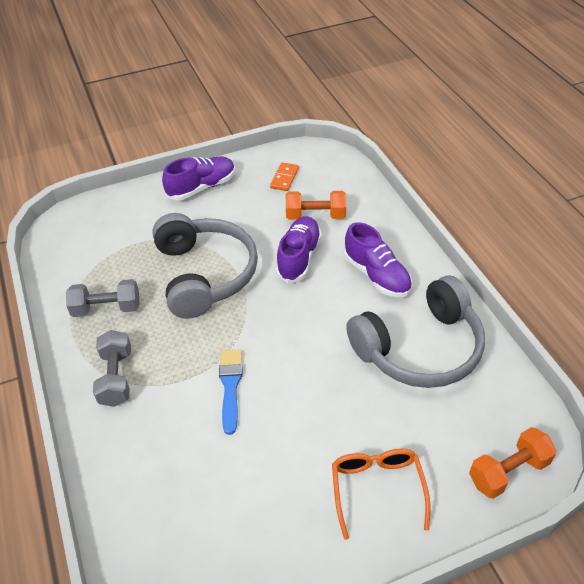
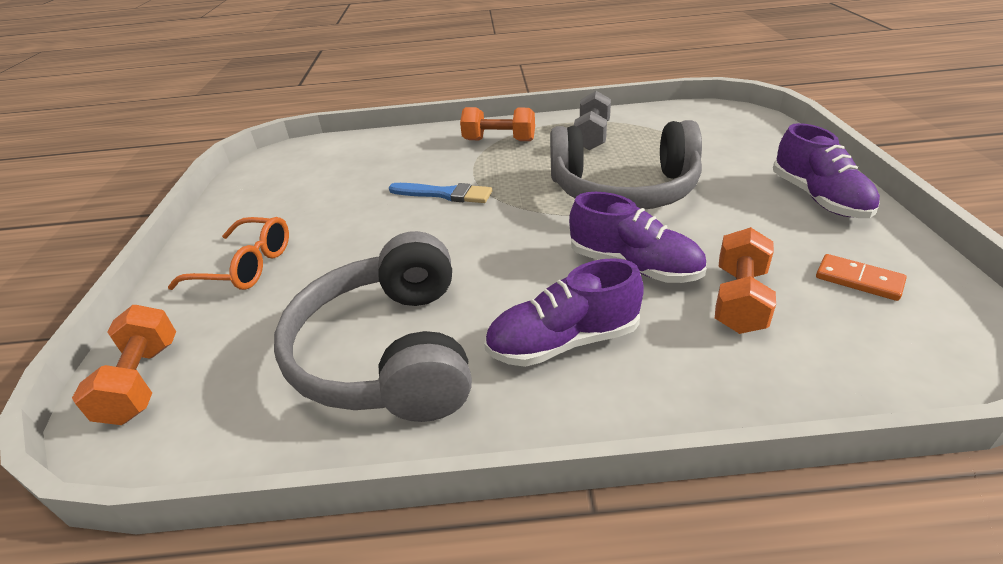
camera: 110 degrees right, 10 degrees down
(116, 377) = (499, 140): grey dumbbell -> orange dumbbell

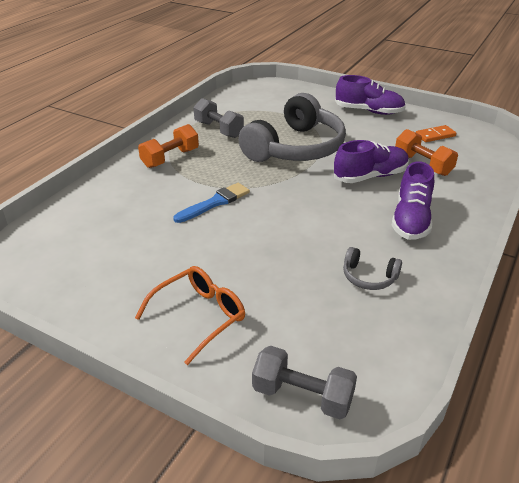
camera: 60 degrees left, 0 degrees up
(142, 381) = (302, 396): orange dumbbell -> grey dumbbell
(388, 352) = (369, 277): grey headphones -> grey headphones, size x0.41

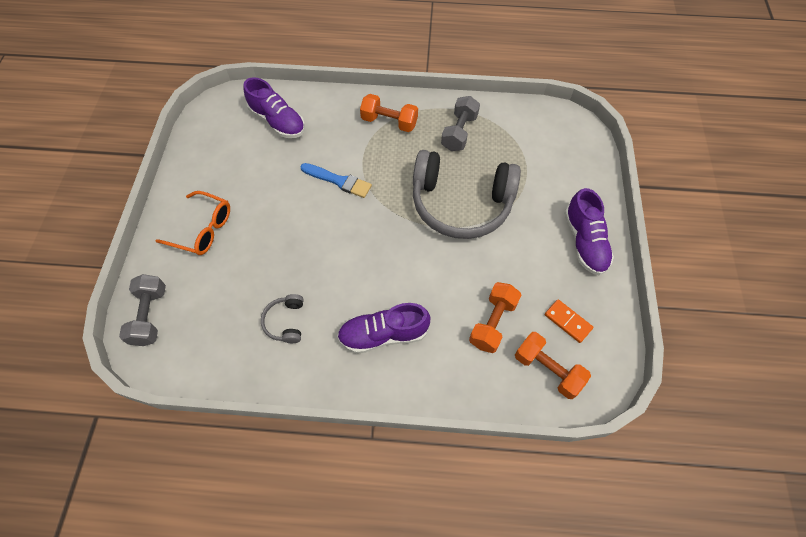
camera: 65 degrees right, 25 degrees up
(370, 176) = (442, 281): purple shoe -> purple shoe (277, 121)
(473, 154) = (547, 369): none -> orange dumbbell

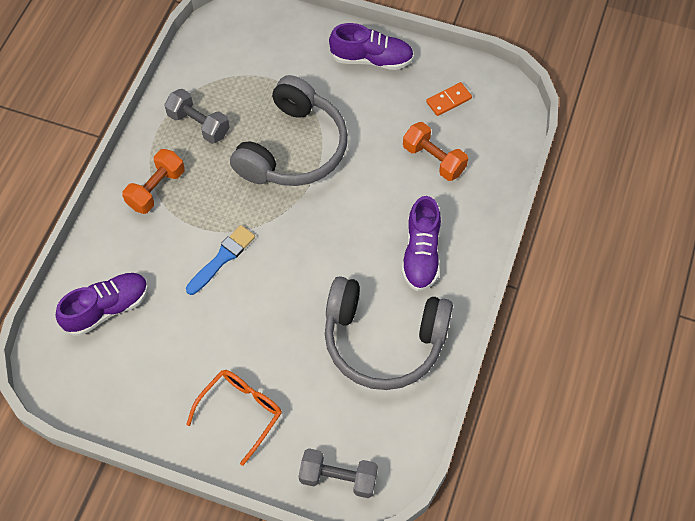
camera: 75 degrees left, 0 degrees up
(285, 322) = (383, 341): grey headphones -> grey headphones, size x2.43
(547, 369) = (489, 131): orange dumbbell -> none

